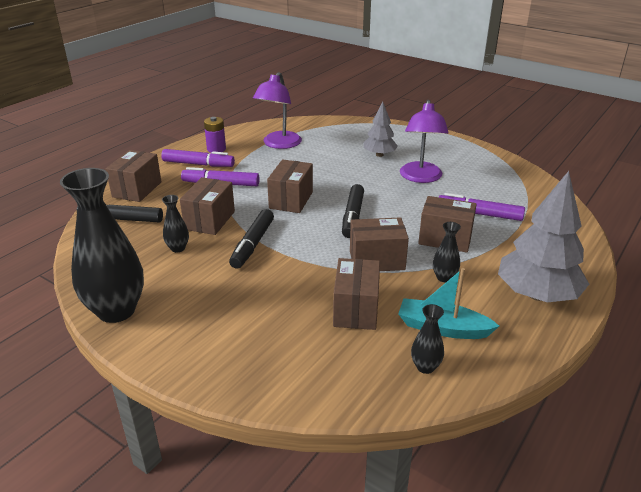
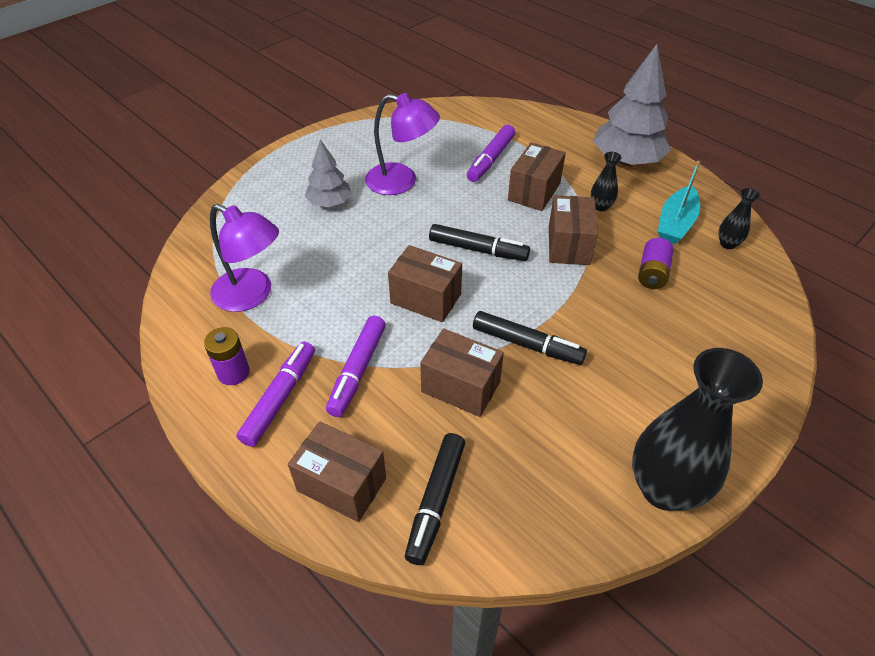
camera: 80 degrees left, 15 degrees up
(178, 248) = (527, 424): black vase -> none
(356, 309) = (652, 273): brown box -> purple battery

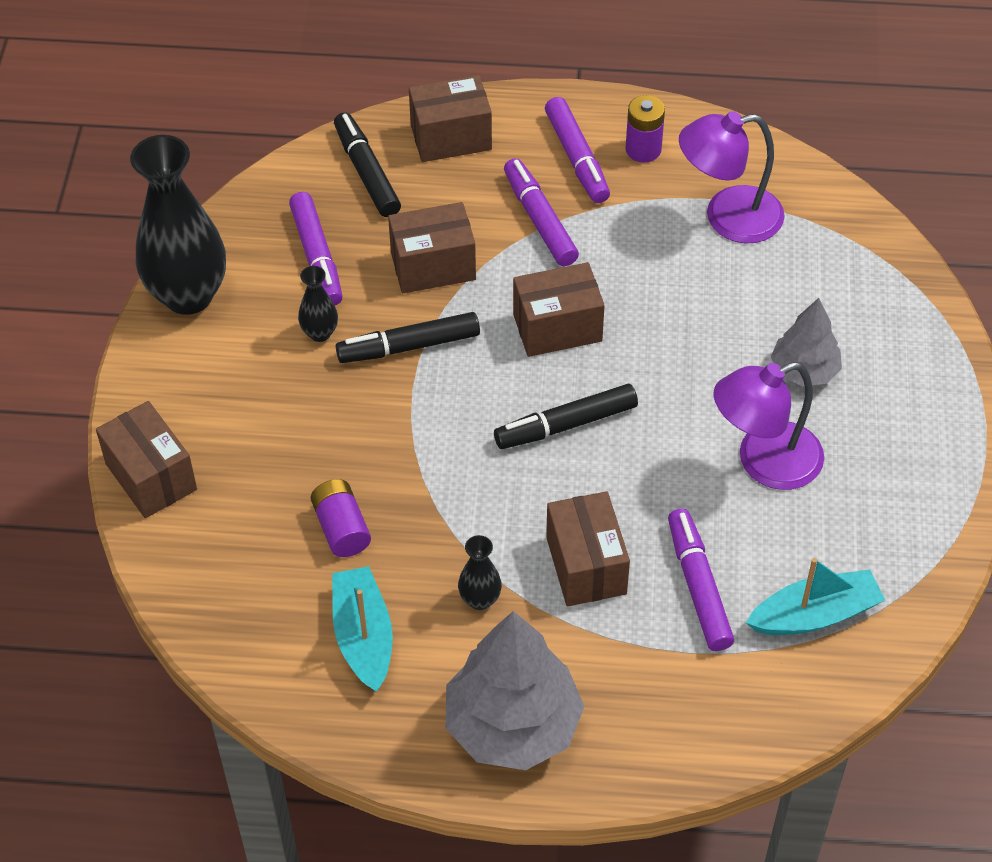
camera: 140 degrees right, 5 degrees up
(453, 128) = (815, 614): none -> turquoise boat
(537, 452) = (317, 257): none -> purple marker
(569, 245) = (469, 504): brown box -> brown box (151, 477)
(727, 244) = (276, 644): black vase -> black vase (320, 333)

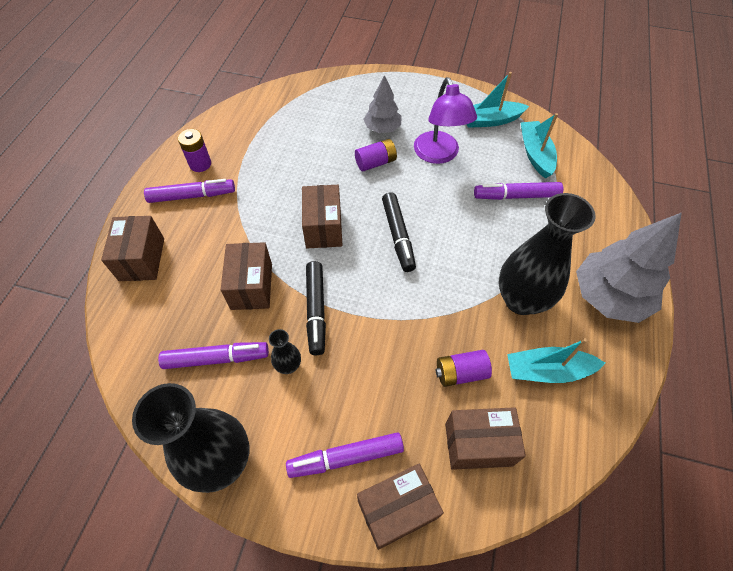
camera: 80 degrees left, 5 degrees up
(367, 172) = (150, 315): black marker -> none
(480, 599) = (521, 300): black vase -> black vase, size x2.27
(540, 220) = (234, 222): purple marker -> purple marker (346, 457)
(586, 565) = (499, 243): brown box -> brown box (478, 444)
(716, 373) = (375, 163): none -> purple battery
(728, 217) = (267, 137): purple lamp -> none
(884, 535) = (489, 120): none -> turquoise boat

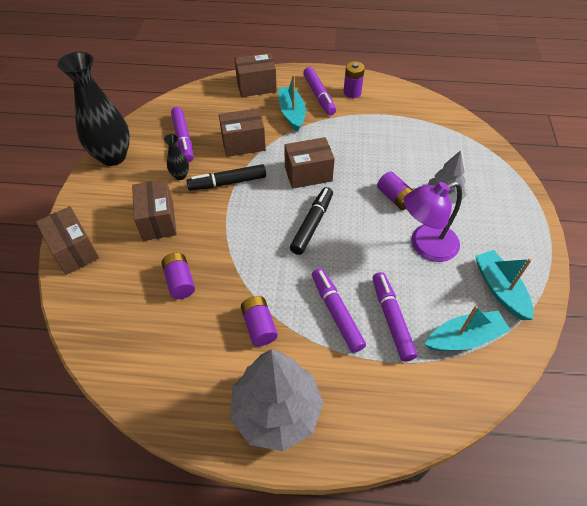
camera: 80 degrees right, 5 degrees down
(346, 457) = (112, 217): purple marker -> purple marker (336, 312)
(398, 236) = (312, 224): black marker -> black marker turned 135 degrees clockwise
(478, 444) = (119, 297): brown box -> brown box (158, 221)
(521, 300) = (259, 326): black vase -> purple battery
(547, 371) = (186, 349): turquoise boat -> turquoise boat (292, 113)

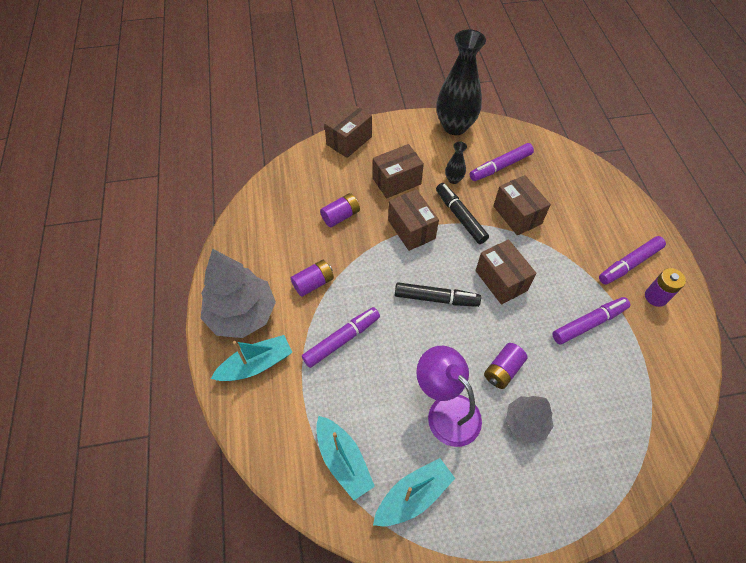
camera: 75 degrees right, 5 degrees up
(256, 86) = (609, 202): brown box -> brown box (411, 229)
(292, 113) = (585, 245): turquoise boat -> turquoise boat (256, 364)
(392, 319) = (347, 389): purple marker -> purple marker (589, 323)

